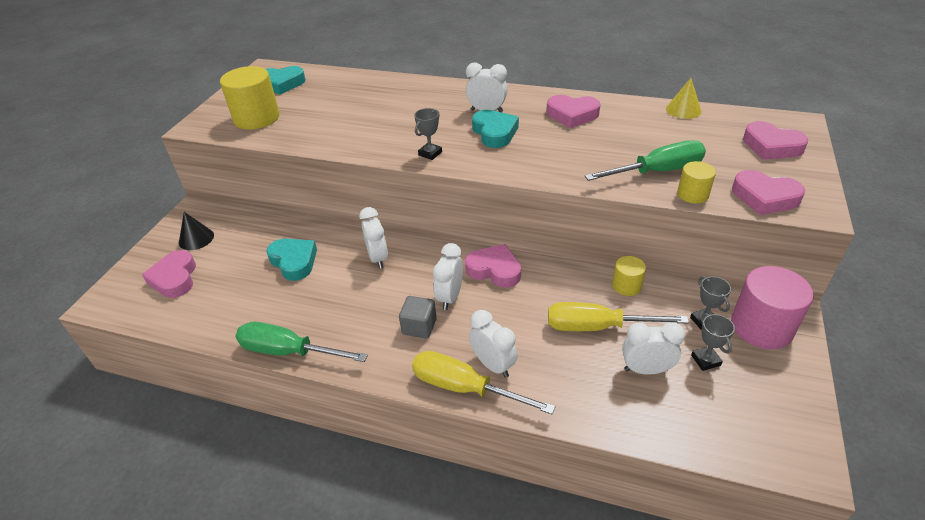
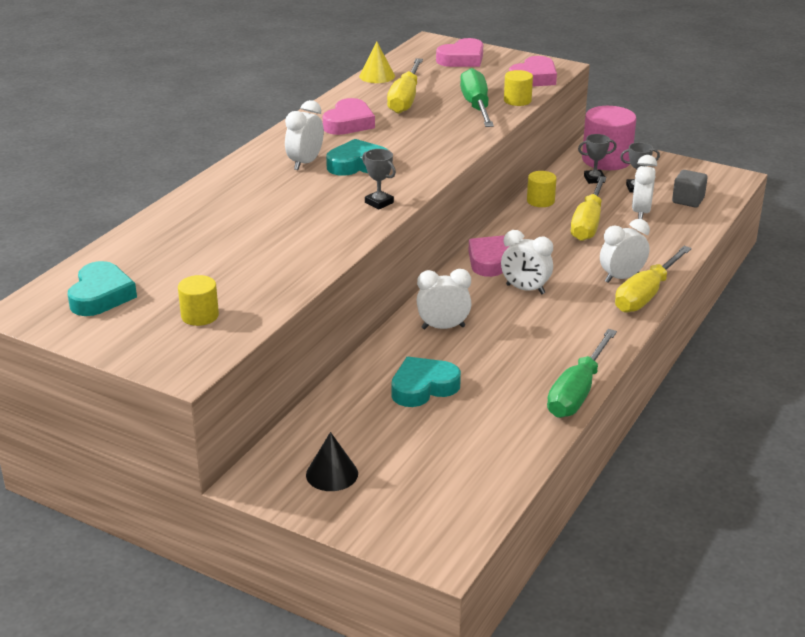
camera: 80 degrees left, 10 degrees down
(174, 278) = (416, 488): pink heart -> none
(257, 118) = (200, 316): yellow cylinder -> yellow cylinder, size x0.53
(419, 326) = (562, 310): grey cube -> grey cube (688, 200)
(642, 132) = (405, 99): none -> yellow screwdriver

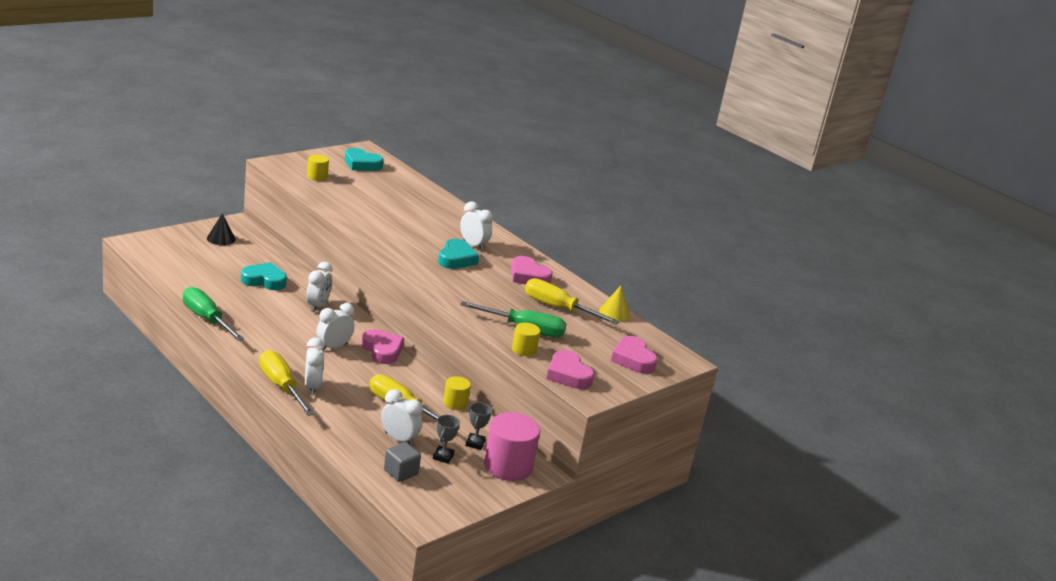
camera: 105 degrees right, 5 degrees down
(379, 203) = (395, 248): grey trophy -> none
(423, 387) = (264, 281): turquoise heart -> turquoise heart turned 75 degrees counterclockwise

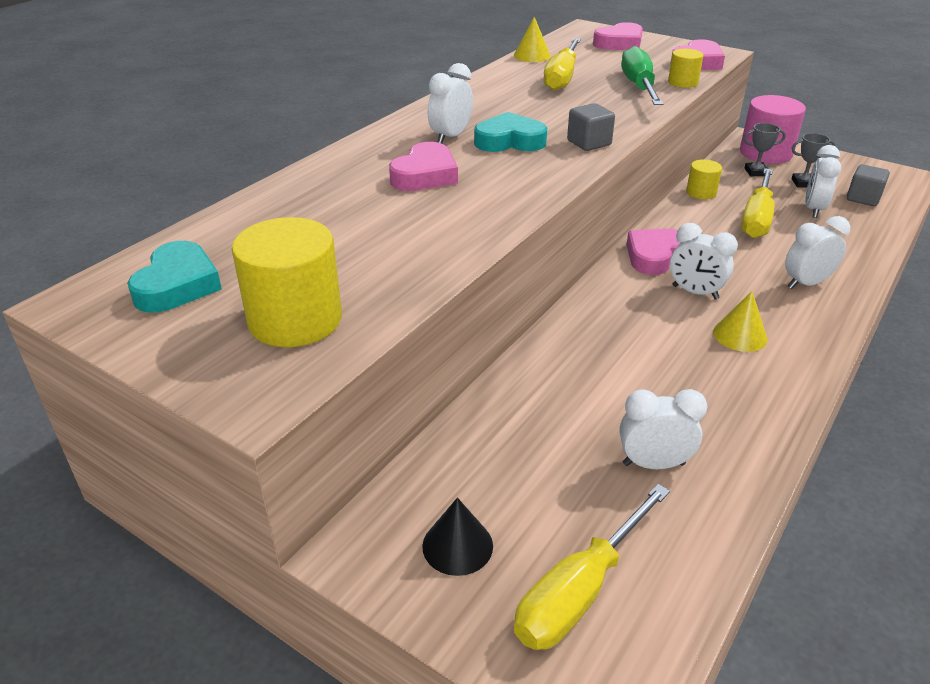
camera: 100 degrees left, 10 degrees up
(206, 319) = (777, 436): green screwdriver -> none
(264, 281) = (579, 417): turquoise heart -> none
(281, 386) = (839, 306): yellow screwdriver -> yellow screwdriver (579, 592)
(284, 343) = (740, 335): none -> yellow cone
(317, 176) = (295, 320): yellow cylinder -> yellow cylinder, size x1.88
(318, 306) = (601, 335): white clock -> white clock (653, 464)
(437, 279) = (589, 143): none -> grey cube
(528, 276) = (501, 98): pink heart -> pink heart (425, 175)

